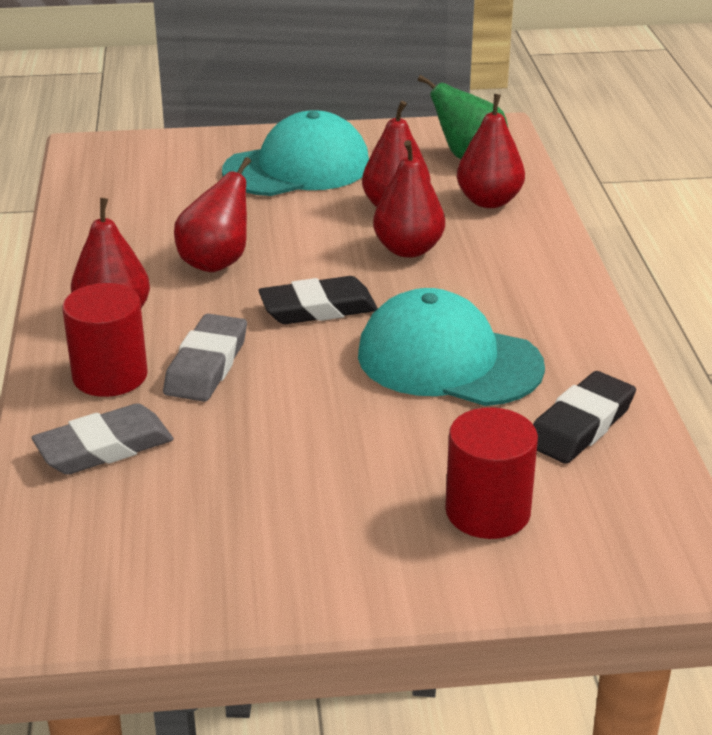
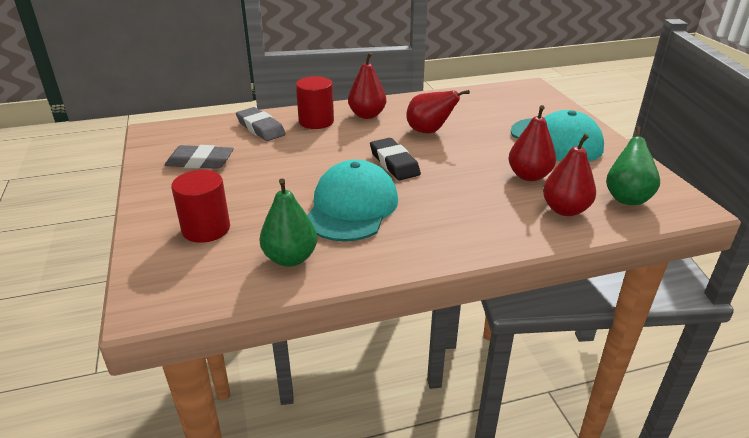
camera: 80 degrees right, 0 degrees up
(206, 365) = (330, 141): grey eraser -> grey eraser (200, 162)
(408, 249) = (476, 184): red pear -> none
(580, 425) = (290, 258): black eraser -> green pear

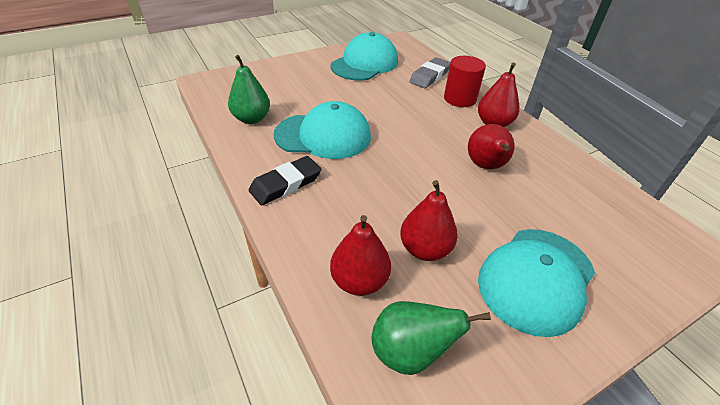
camera: 75 degrees right, 10 degrees up
(200, 162) = (365, 63): grey eraser -> turquoise cap
(206, 229) = (281, 82): red cylinder -> none
(394, 163) = (406, 150): black eraser -> black eraser (286, 184)

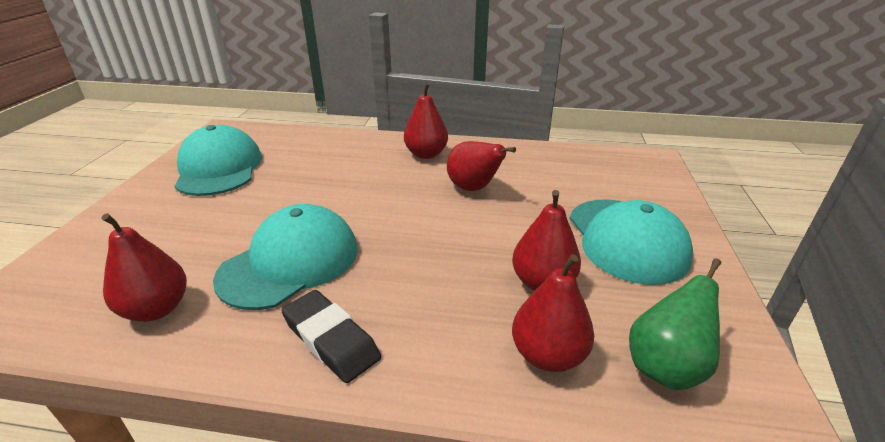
camera: 50 degrees left, 10 degrees down
(251, 119) = (157, 309): green pear -> red pear
(286, 184) = (331, 339): black eraser -> black eraser turned 45 degrees counterclockwise
(429, 76) = (310, 146): grey eraser -> none
(460, 99) = (368, 150): red cylinder -> none

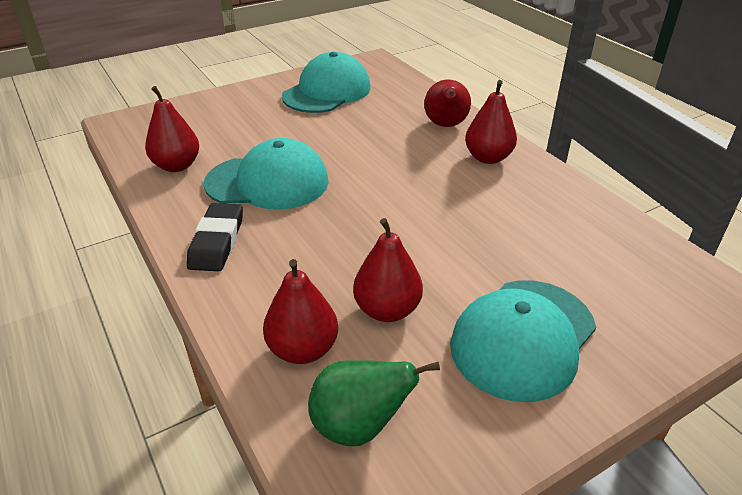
camera: 50 degrees right, 5 degrees up
(474, 188) = (473, 209): red pear -> red pear (445, 125)

